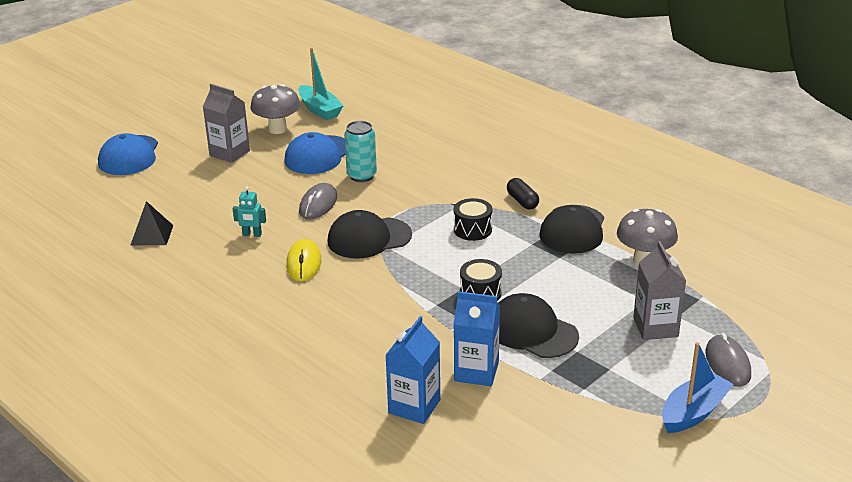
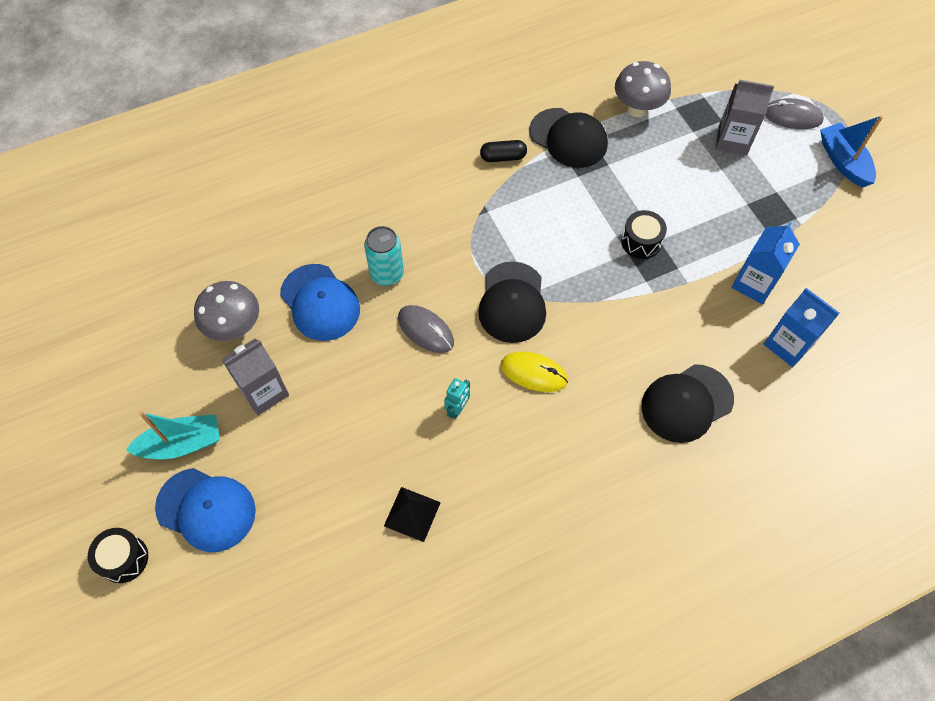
camera: 70 degrees left, 30 degrees up
(319, 110) = (212, 273): turquoise boat -> turquoise boat (182, 444)
(472, 229) = (534, 212): black drum -> black drum (124, 559)
(532, 331) = (710, 224): black cap -> black cap (686, 403)

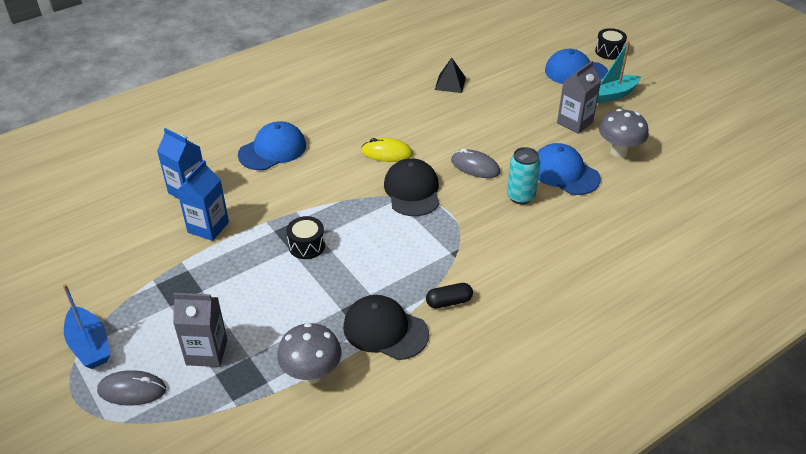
camera: 170 degrees right, 20 degrees down
(457, 409) = (437, 129): turquoise robot -> none
(686, 403) = (272, 150): black cap -> blue cap

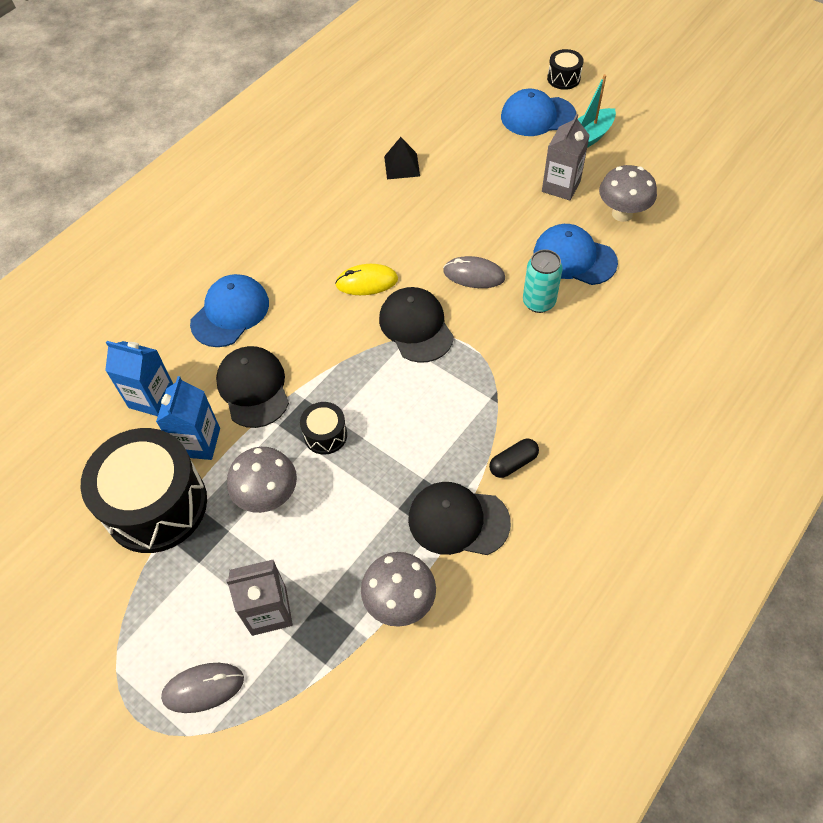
camera: 15 degrees left, 15 degrees up
(89, 345) = (126, 645): blue boat -> none
(157, 260) = (156, 505): none -> black drum
(243, 275) = (268, 496): none -> grey mushroom
(266, 202) = (253, 388): none -> black cap

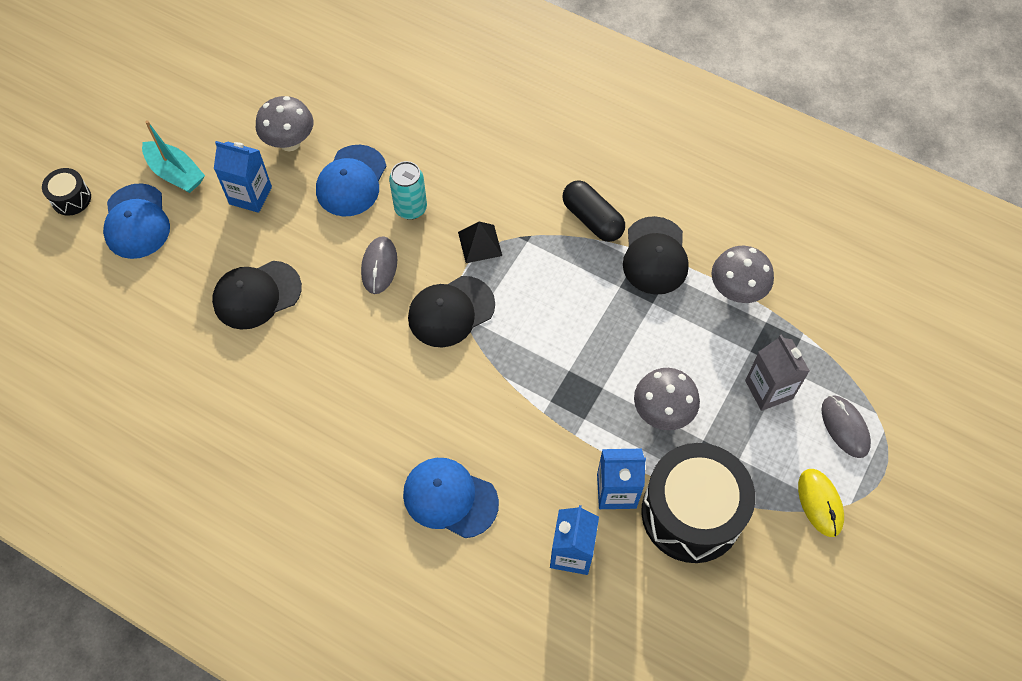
camera: 100 degrees left, 5 degrees up
(253, 388) = (545, 452): black cap -> black cap (257, 295)
(325, 435) = (589, 374): black drum -> none
(367, 282) = (396, 365): yellow mouse -> yellow mouse (820, 503)
(402, 166) = (216, 353): black pyramid -> black pyramid (480, 243)
(513, 463) = (592, 219): black capsule -> black capsule, size x1.57
(561, 186) = (250, 195): grey carton -> blue carton

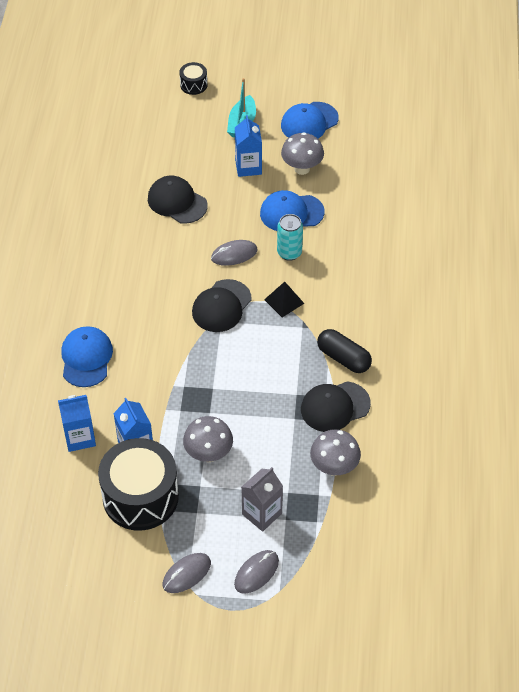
camera: 65 degrees right, 10 degrees down
(136, 221) = (195, 122): blue cap -> blue cap (309, 122)
(451, 311) = (221, 306): black cap -> black cap turned 90 degrees counterclockwise
(592, 219) = (343, 358): black capsule -> black capsule turned 75 degrees counterclockwise
(820, 503) = (186, 574): yellow mouse -> grey mouse

